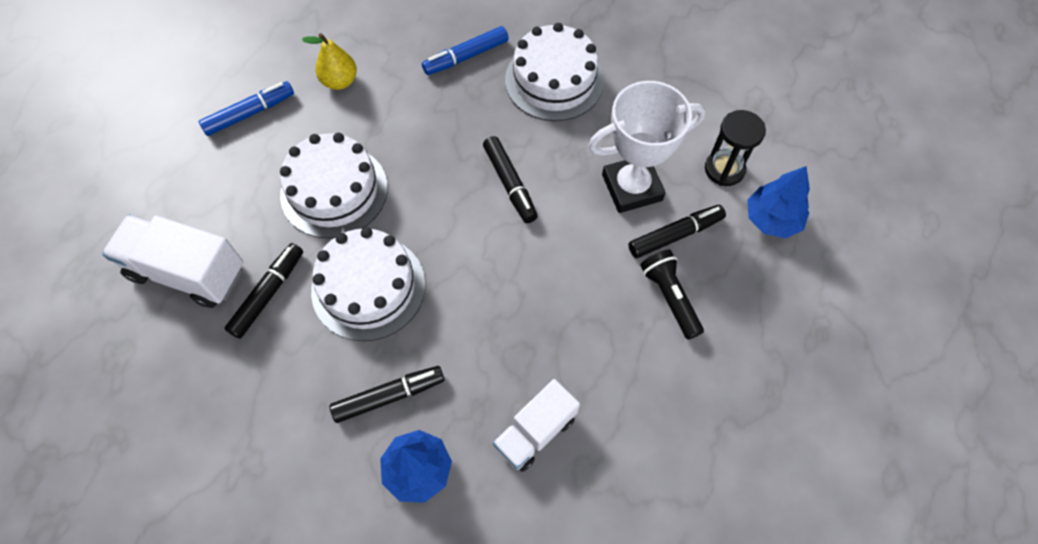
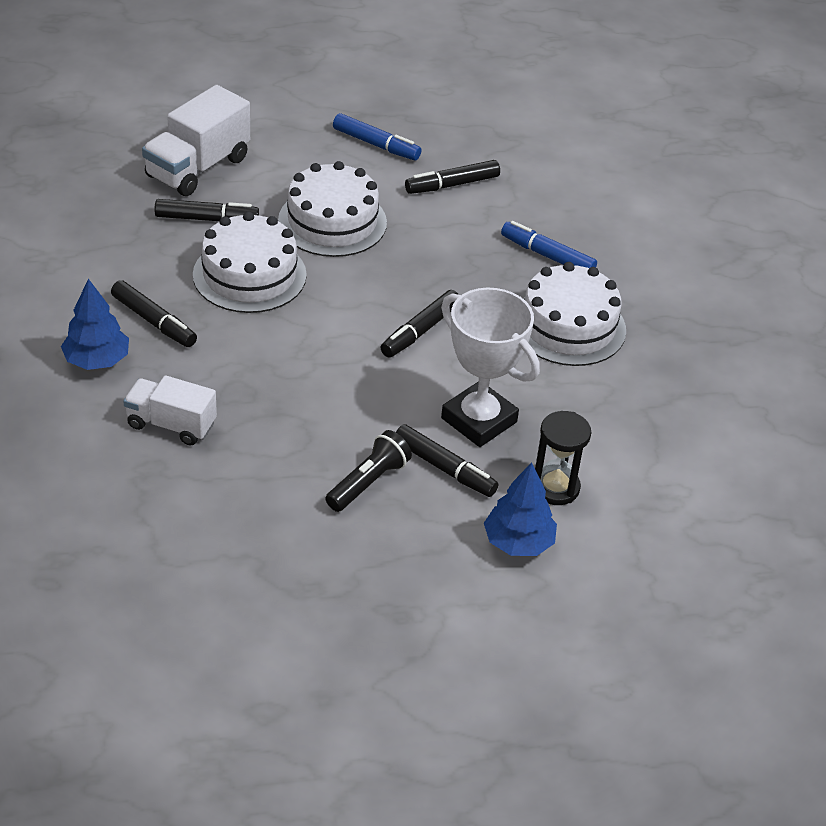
camera: 60 degrees right, 20 degrees down
(187, 272) = (198, 168): white truck -> white truck turned 135 degrees counterclockwise
(340, 81) = (452, 185): yellow pear -> black marker

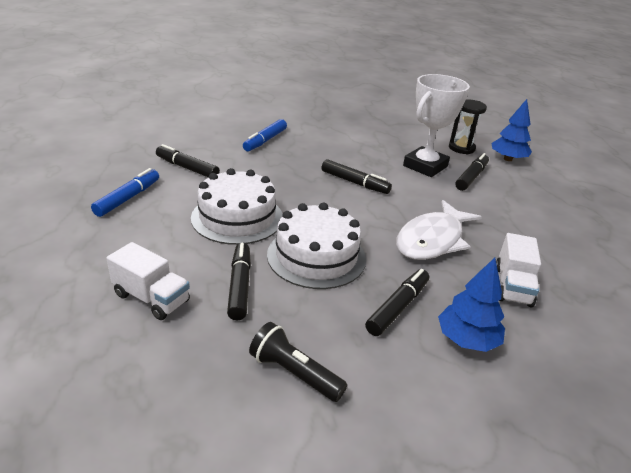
camera: 95 degrees left, 10 degrees down
(198, 168) = (152, 298): white truck -> white truck, size x0.66
(272, 378) = (432, 240): none -> white fish
(368, 482) = (502, 201): black flashlight -> black flashlight (294, 373)
(452, 185) = (187, 168): black marker -> black marker turned 150 degrees clockwise
(568, 326) = (330, 138): white cake -> none

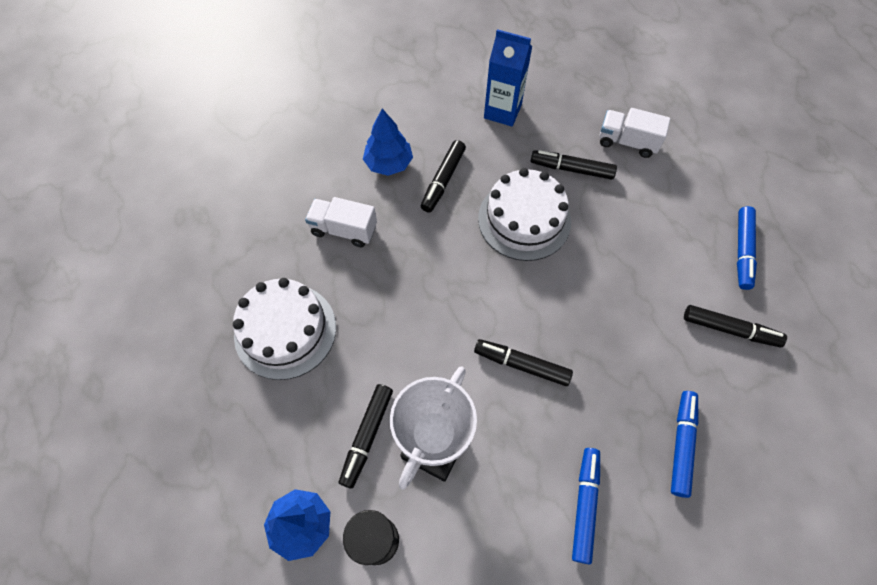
camera: 170 degrees right, 30 degrees up
(237, 217) = (620, 253): white cake -> white cake (285, 330)
(239, 286) = (571, 169): black marker -> black marker turned 120 degrees clockwise
(294, 373) = (502, 111): black flashlight -> blue carton
(337, 136) = (584, 505): none -> blue marker
(432, 240) = (418, 275): white fish -> none
(512, 286) = (344, 230): white truck -> white truck turned 75 degrees counterclockwise

